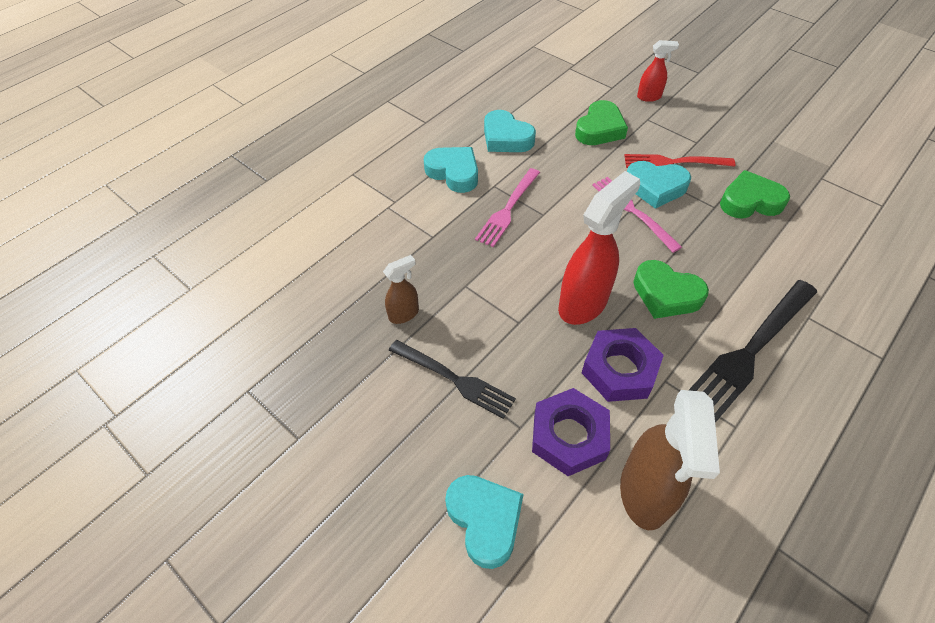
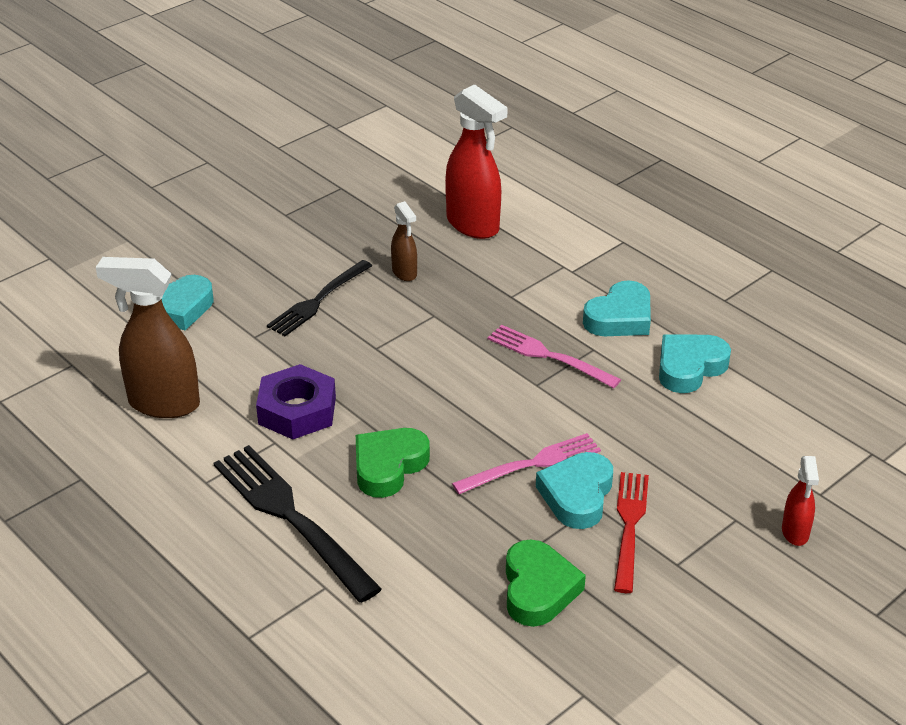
camera: 95 degrees right, 15 degrees down
(569, 436) = (235, 365): purple nut -> none
(583, 303) = (390, 397): red spray bottle -> red spray bottle (473, 225)
(599, 129) = (709, 461): green heart -> none

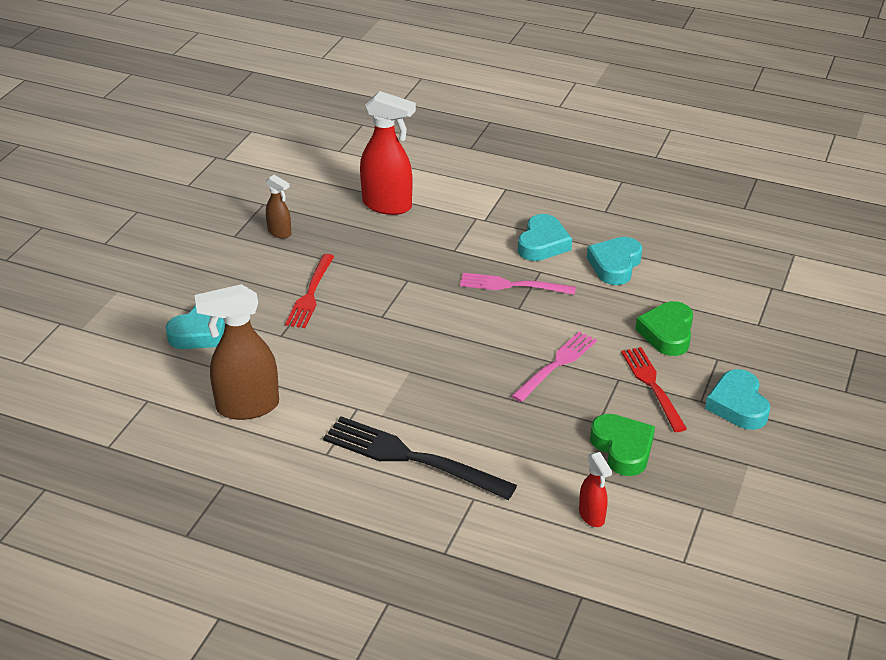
camera: 25 degrees left, 0 degrees up
(297, 410) = (356, 380): purple nut -> none
(318, 300) = (311, 294): black fork -> red fork
(388, 466) = (455, 398): green heart -> green heart (667, 333)
(404, 273) = (362, 255): brown spray bottle -> brown spray bottle (280, 233)
(577, 495) = (602, 376): turquoise heart -> turquoise heart (738, 405)
(795, 532) = (760, 355): red spray bottle -> red spray bottle (592, 516)

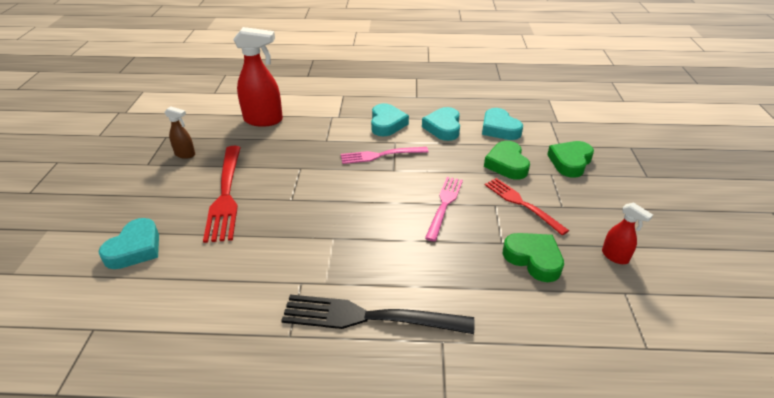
camera: 20 degrees left, 0 degrees up
(247, 407) = (197, 309): brown spray bottle -> none
(311, 294) = (226, 195): red fork -> red fork, size x1.53
(592, 516) = (549, 327): red spray bottle -> red spray bottle (615, 256)
(738, 405) = (589, 203): turquoise heart -> turquoise heart (499, 129)
(754, 349) = (570, 162): none -> green heart

